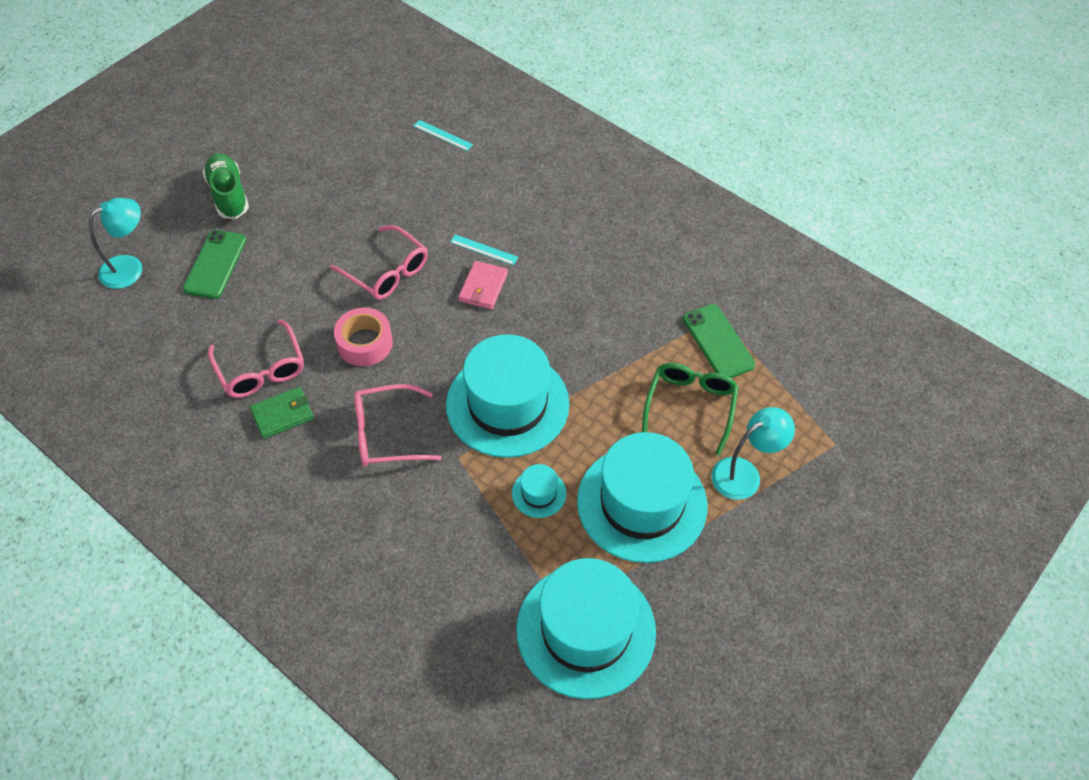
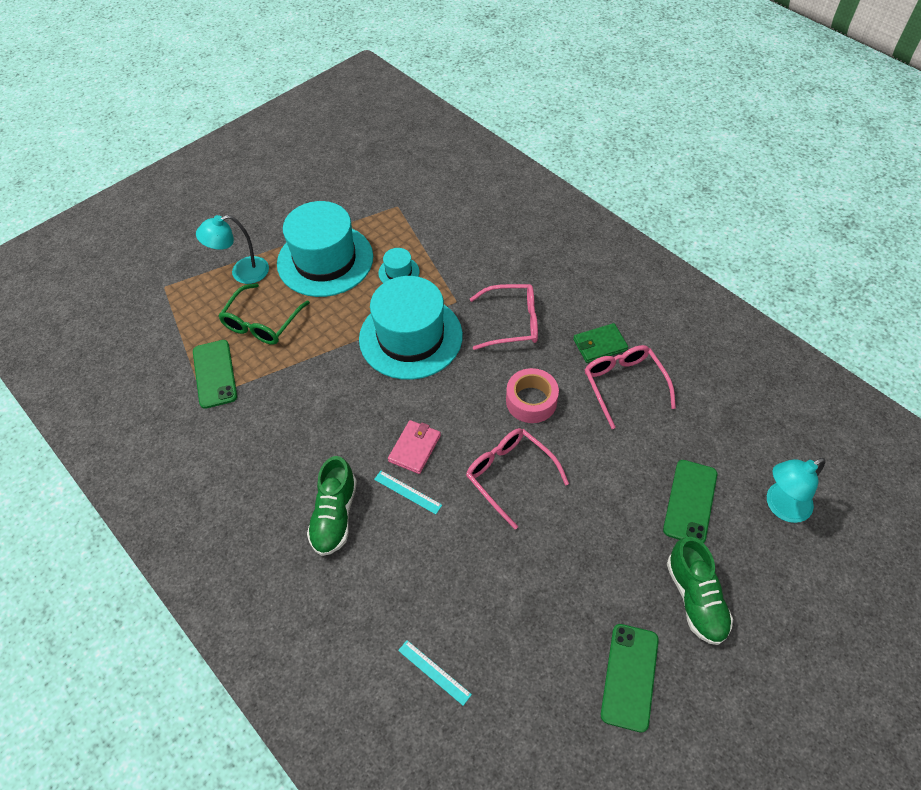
camera: 170 degrees left, 0 degrees up
(291, 145) = (630, 676): none -> green phone
(547, 226) = (335, 515): none -> green shoe
(586, 630) = (385, 195): turquoise hat -> none

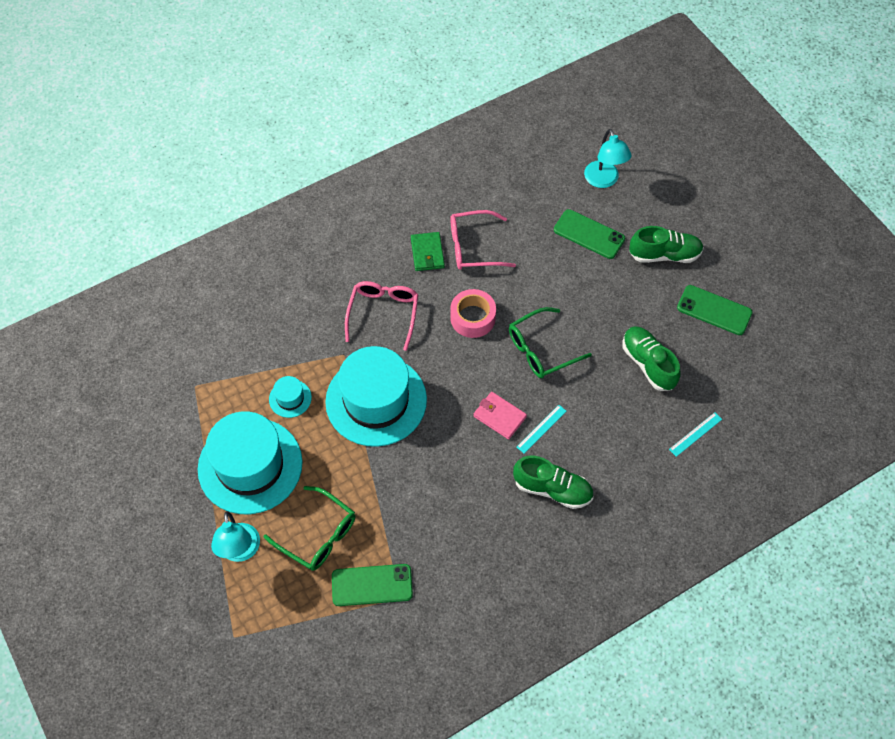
camera: 80 degrees left, 5 degrees up
(510, 475) = (542, 349): pink glasses -> green glasses
(522, 599) = (648, 364): none -> green shoe

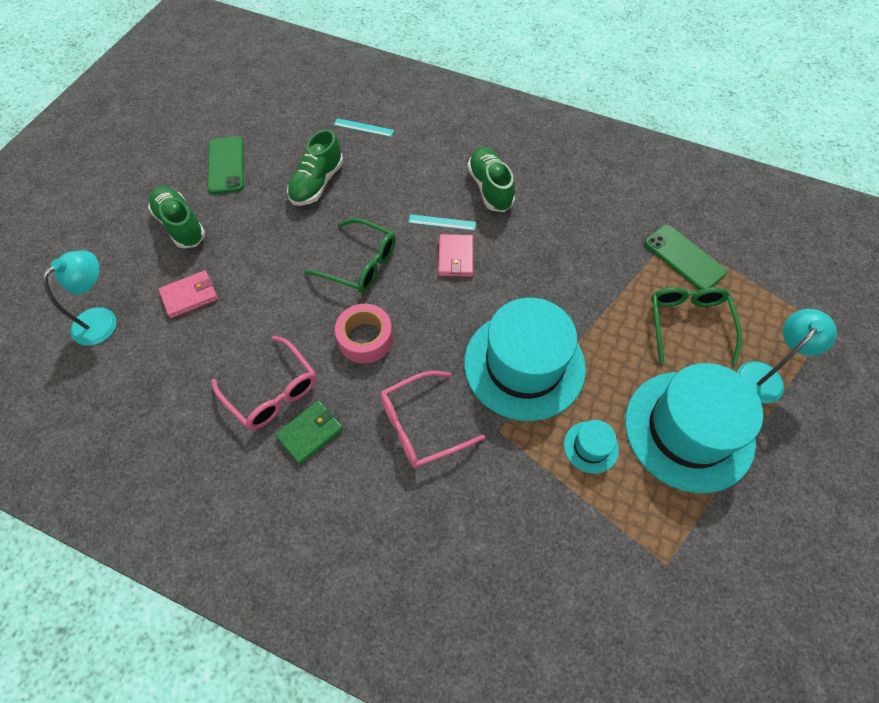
camera: 125 degrees left, 0 degrees up
(589, 234) = (190, 296): green phone -> pink wallet

